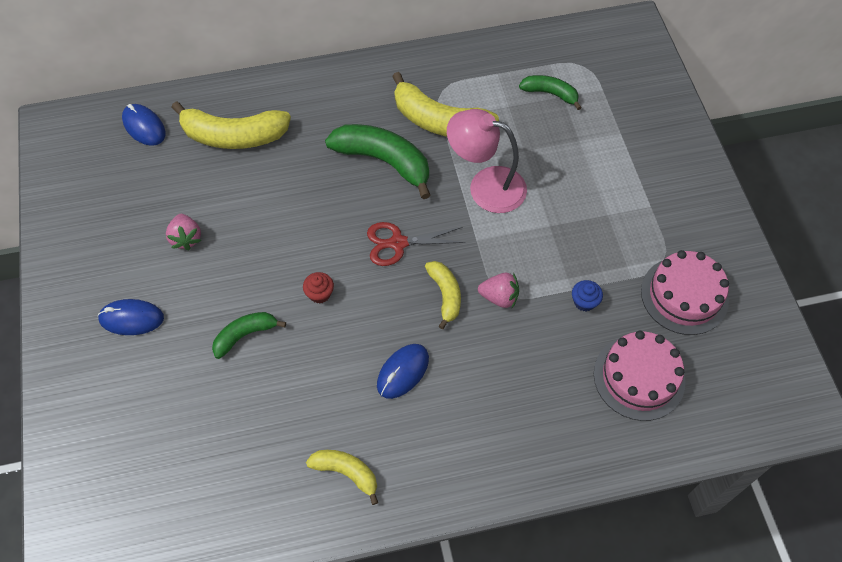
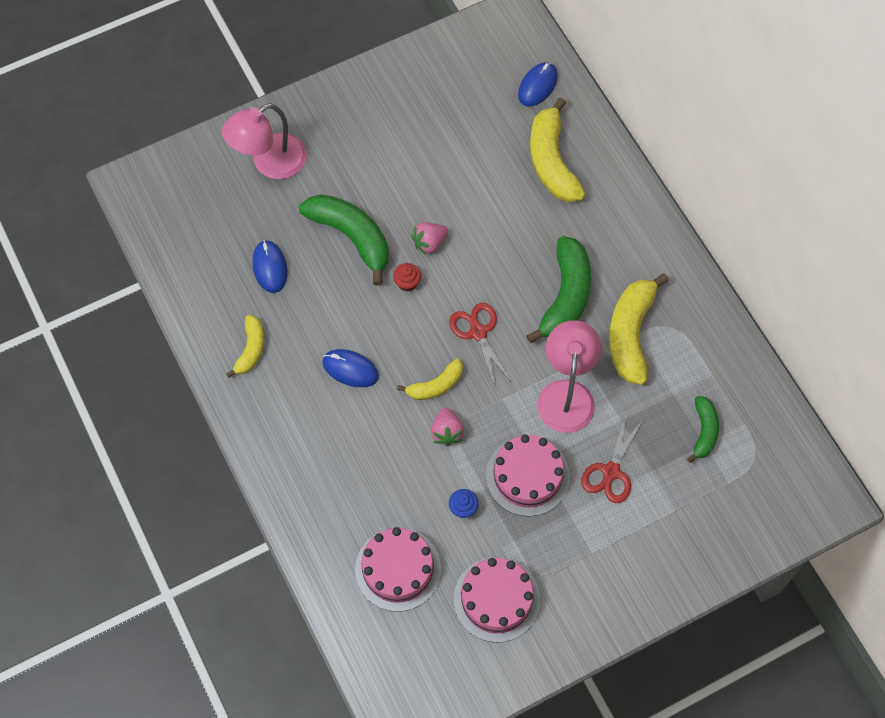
camera: 75 degrees right, 5 degrees up
(115, 400) = (269, 163): none -> pink lamp
(131, 319) = (343, 148): blue mouse -> blue mouse (270, 267)
(186, 238) = (431, 161): pink strawberry -> pink strawberry (429, 243)
(245, 335) = (351, 237): green banana -> green banana, size x1.78
(562, 238) = (527, 476): none -> pink cake
(573, 171) = (611, 472): none -> red scissors

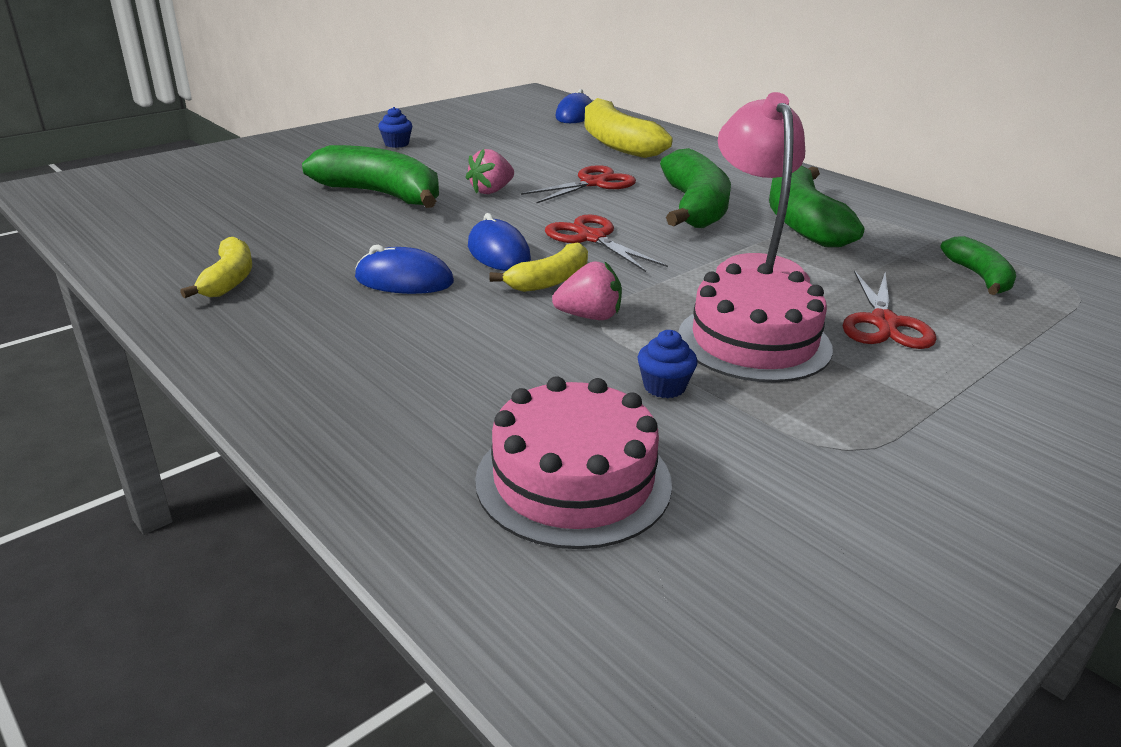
camera: 15 degrees left, 35 degrees down
(269, 163) = (260, 164): pink lamp -> none
(270, 267) = (261, 220): blue mouse -> blue mouse (498, 253)
(375, 135) = (396, 144): none -> blue cupcake
(407, 282) = (471, 215): red cupcake -> none
(446, 432) = (589, 316): pink strawberry -> pink strawberry turned 75 degrees counterclockwise
(496, 599) = (810, 493): pink cake -> none
(507, 241) = (593, 183): none -> red scissors
(630, 334) = (802, 222): yellow banana -> green banana

